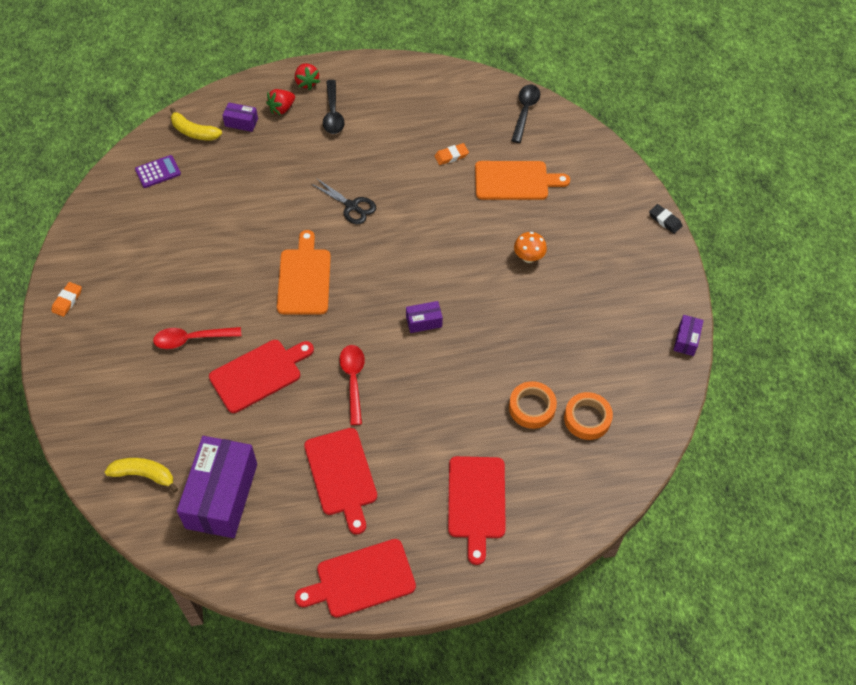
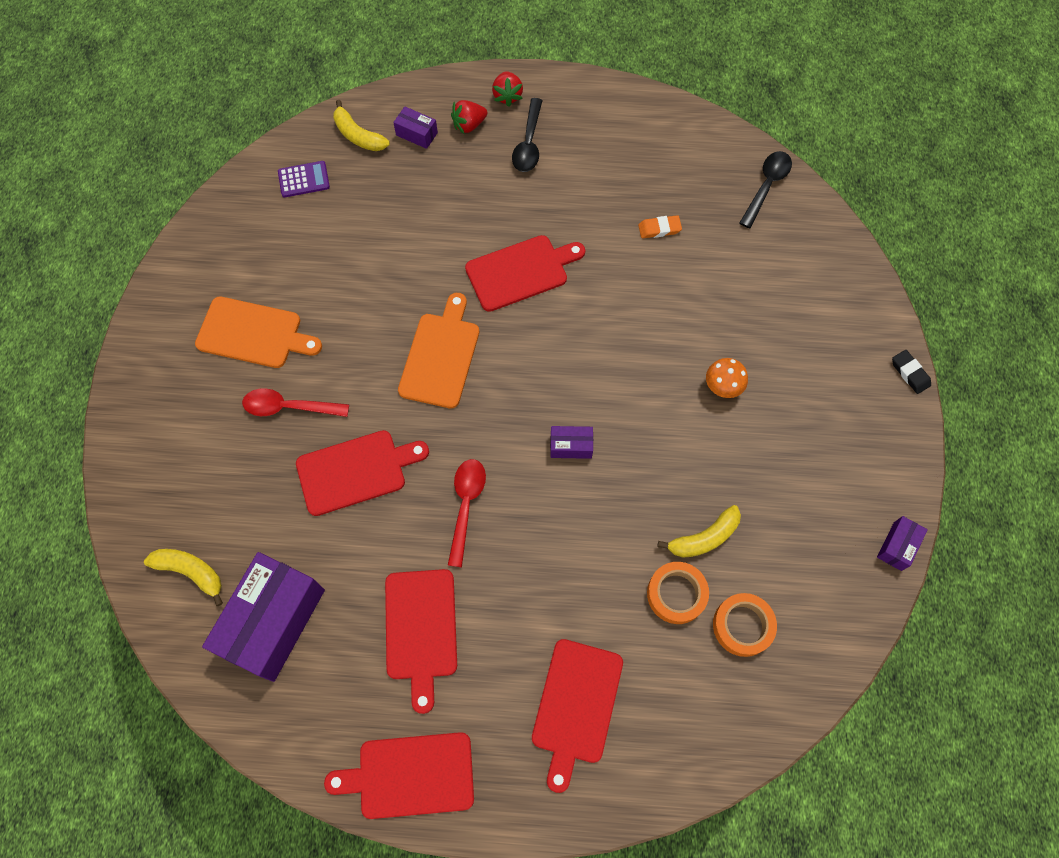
camera: 15 degrees right, 10 degrees up
(67, 301) = (160, 325): orange eraser -> none
(351, 206) = (521, 272): black scissors -> red cutting board
(515, 181) = (731, 279): orange cutting board -> orange cutting board (254, 334)
(542, 364) = (704, 538): none -> yellow banana

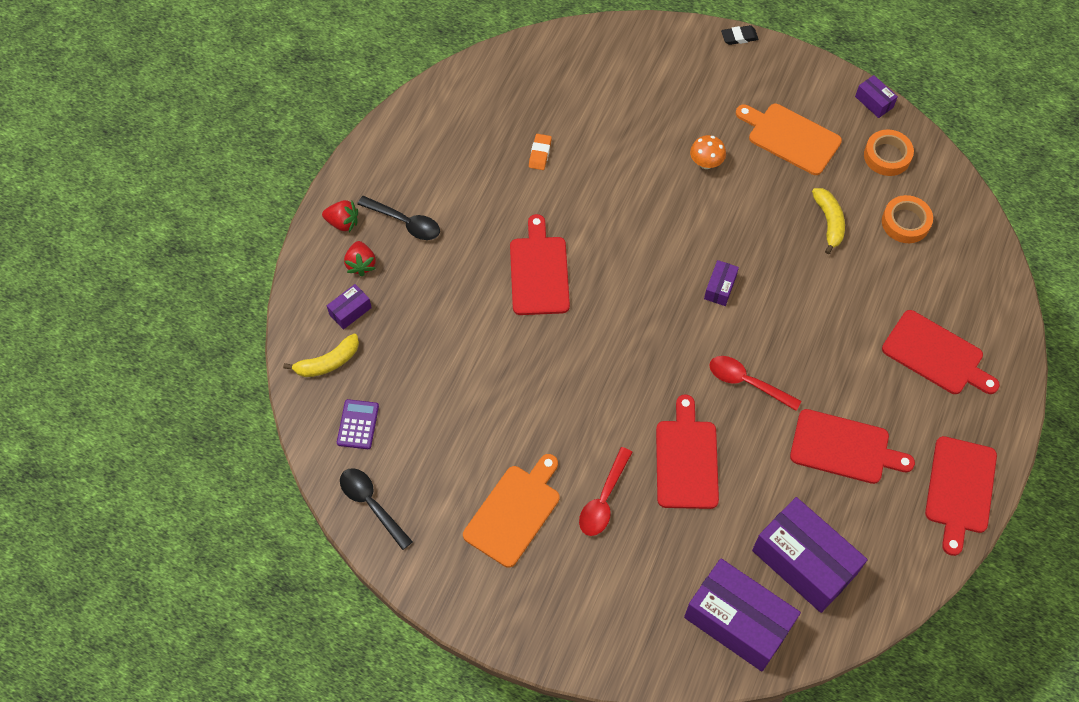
camera: 70 degrees left, 5 degrees down
(191, 572) = (737, 621): yellow banana -> purple box
(441, 356) = (599, 360): orange cutting board -> orange cutting board (790, 137)
(676, 594) = (868, 257): orange tape -> orange tape (887, 156)
(766, 186) = (531, 63): black spoon -> black spoon (371, 504)

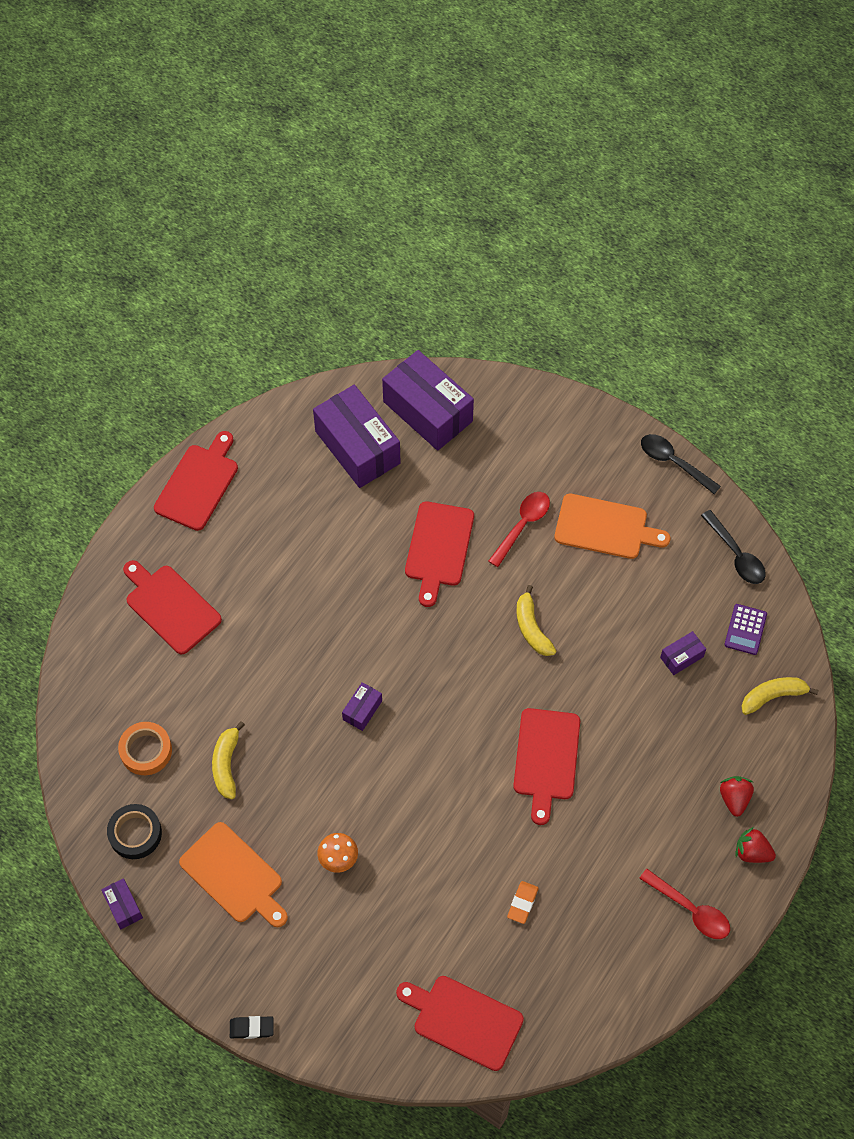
camera: 170 degrees left, 0 degrees up
(350, 311) = (748, 747): purple box -> purple box (681, 657)
(405, 222) = (683, 841): black spoon -> black spoon (673, 462)
(514, 512) = (605, 528): orange cutting board -> orange cutting board turned 120 degrees counterclockwise
(574, 391) = (532, 628): none -> yellow banana
(747, 382) = (362, 610): red spoon -> red spoon (690, 910)
(844, 448) = (289, 535): red cutting board -> red cutting board (463, 1020)
(887, 156) = (135, 833): orange tape -> black tape

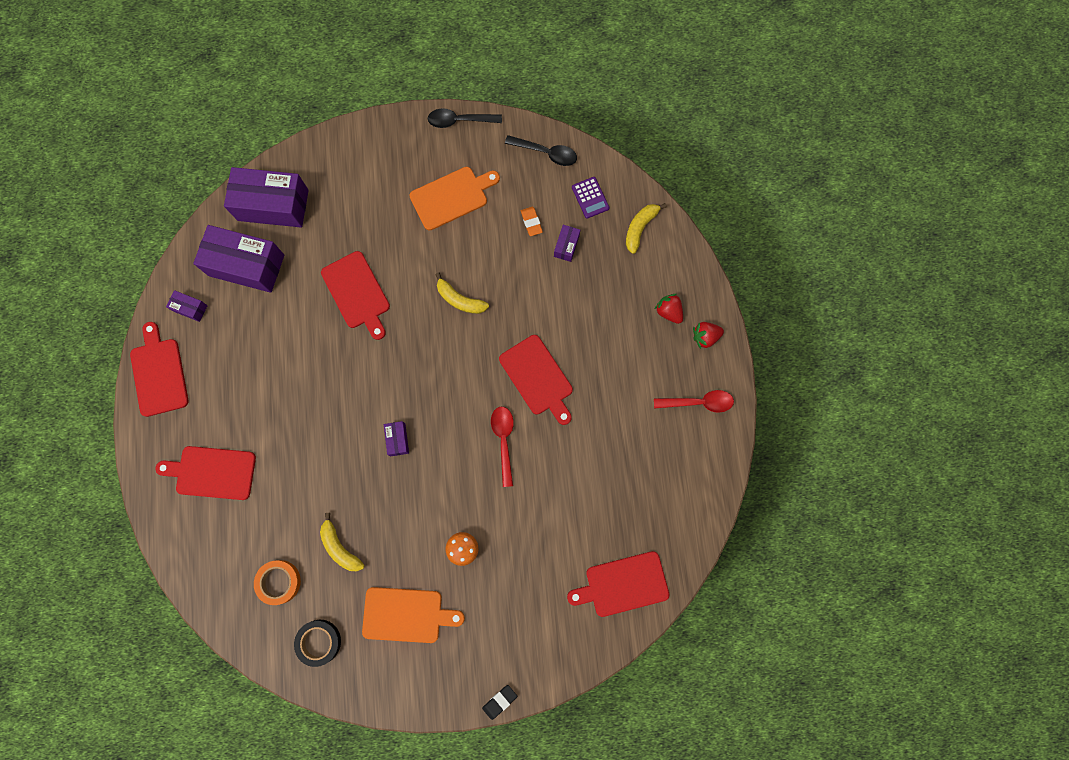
camera: 40 degrees left, 15 degrees up
(123, 906) = (352, 695): purple box -> purple box (190, 308)
(522, 525) = (398, 236): red spoon -> red spoon (503, 440)
(522, 903) = (598, 481): orange eraser -> orange eraser (531, 222)

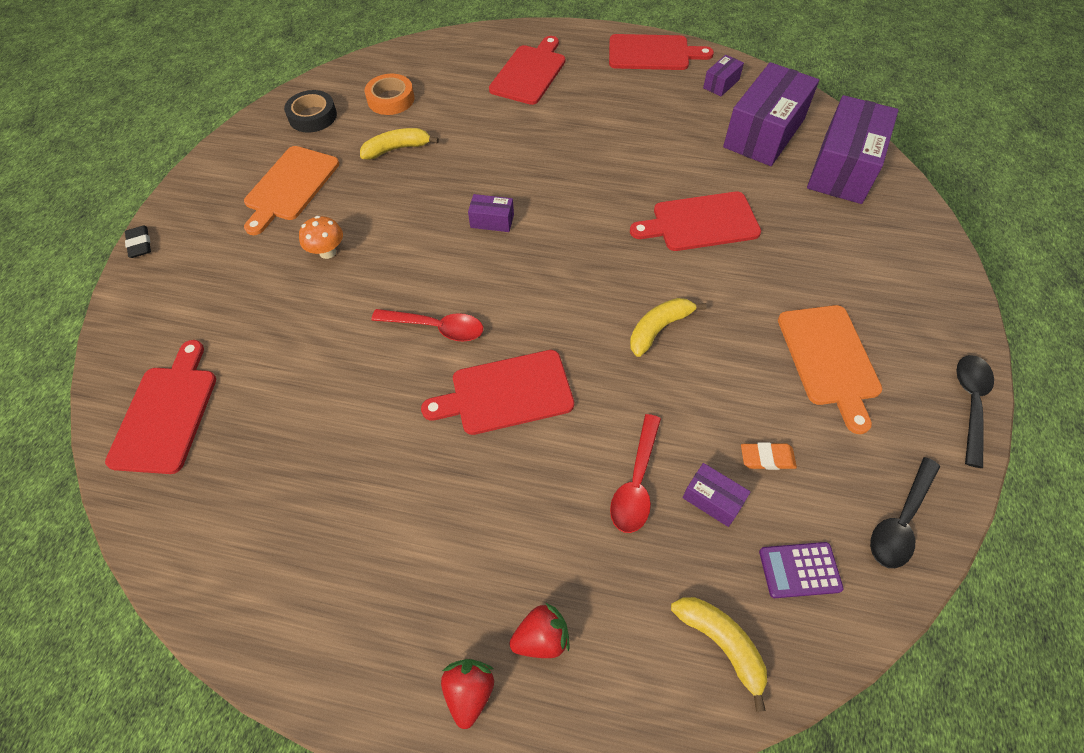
camera: 110 degrees right, 20 degrees down
(698, 402) = (359, 629): red spoon -> red spoon (636, 483)

